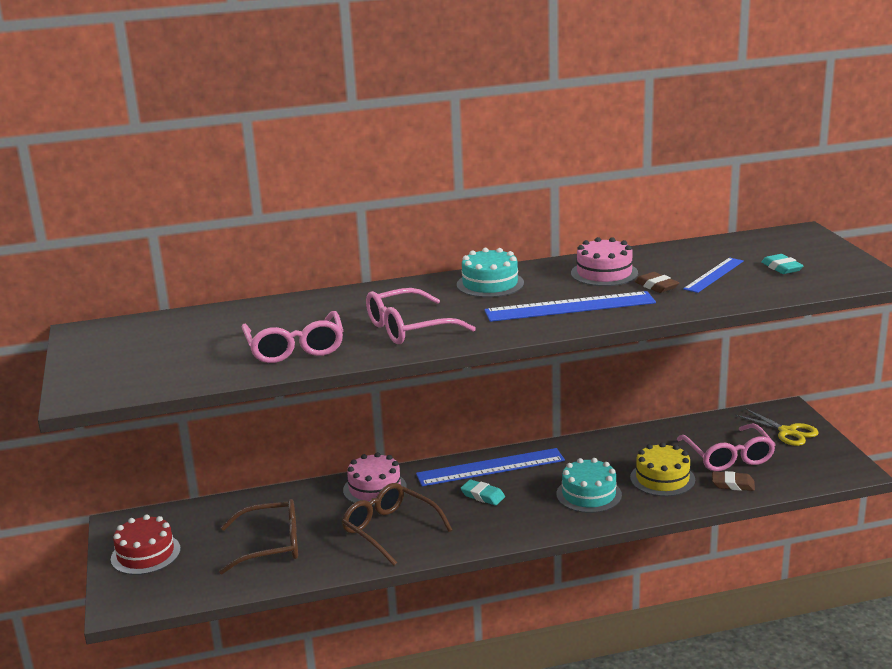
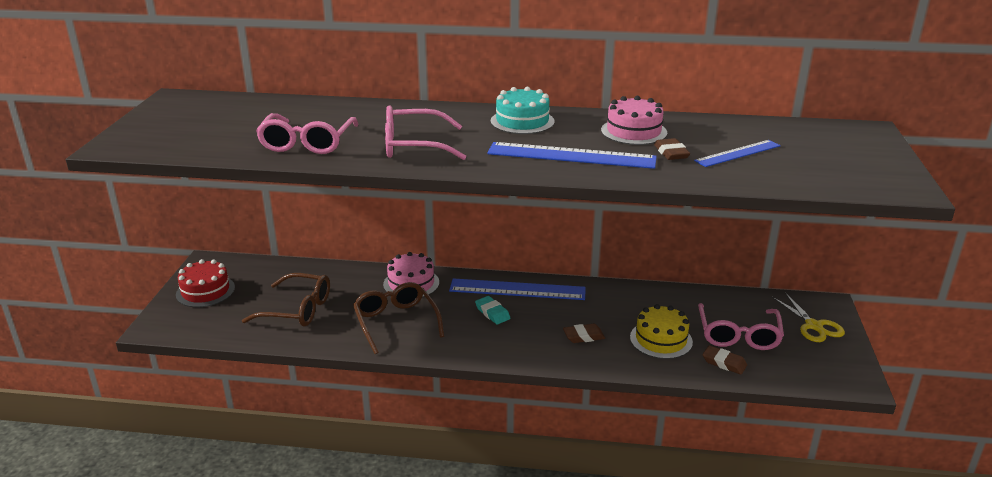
camera: 20 degrees right, 5 degrees up
(589, 494) = (583, 336): turquoise cake -> brown eraser
(781, 268) = (814, 160): turquoise eraser -> none

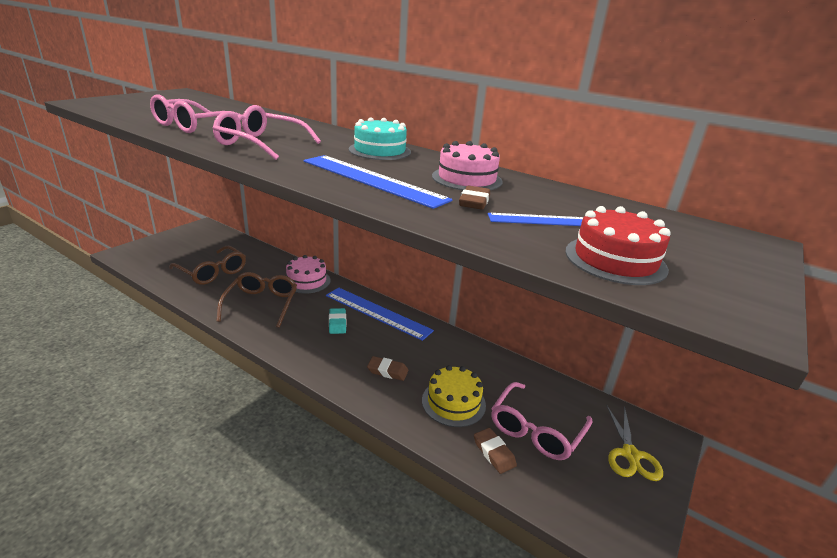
camera: 25 degrees right, 0 degrees up
(205, 291) = (178, 242): red cake -> red cake (615, 260)

